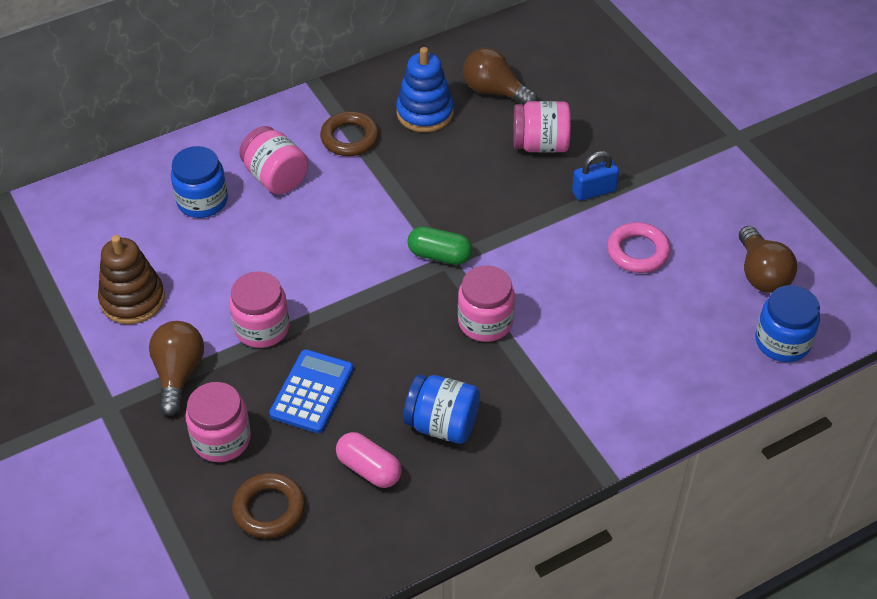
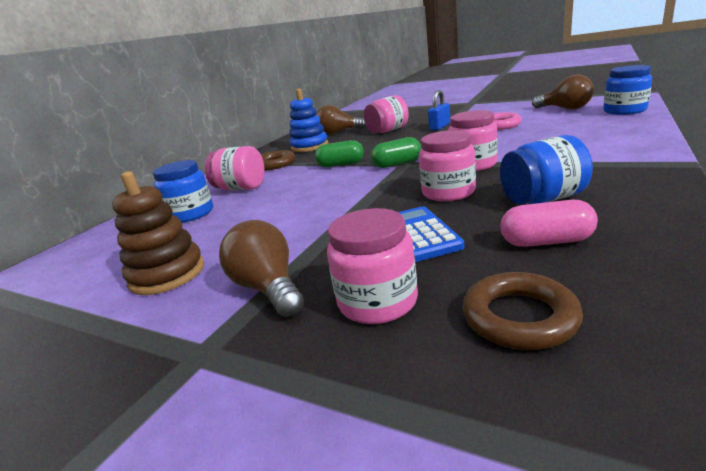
camera: 30 degrees left, 25 degrees down
(262, 328) = (317, 232): pink jar -> pink jar (448, 192)
(399, 204) = (341, 164): none -> green capsule

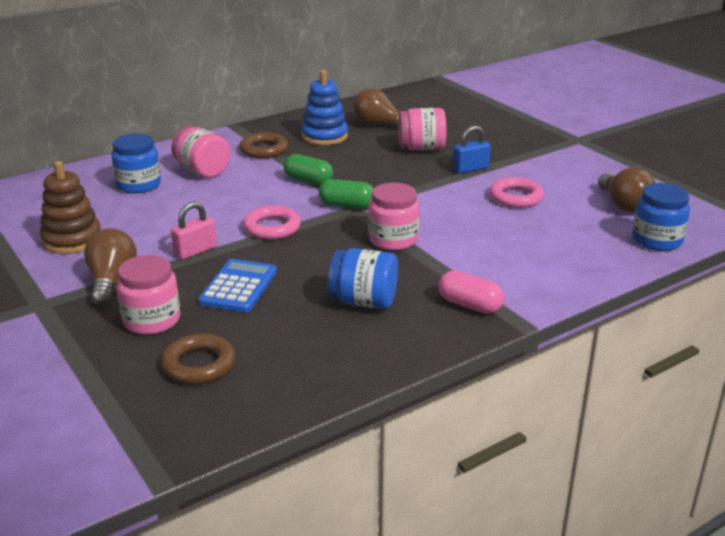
camera: 25 degrees right, 5 degrees up
(322, 230) = (195, 251): none -> pink padlock
(364, 193) = (272, 227): none -> pink ring
(448, 192) = (323, 260): pink jar -> none
(546, 242) = (297, 333): pink capsule -> pink capsule (470, 305)

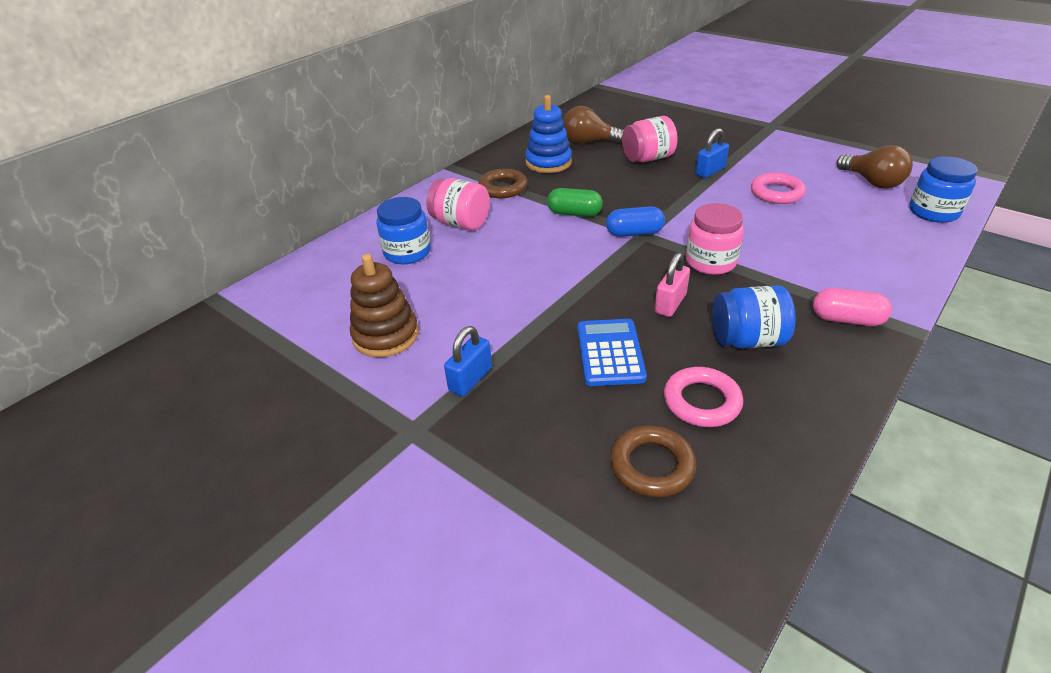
camera: 15 degrees left, 10 degrees up
(112, 281) = (470, 379): brown light bulb -> blue padlock
(151, 320) = (554, 419): pink jar -> none
(195, 251) = (530, 319): pink padlock -> pink padlock (670, 303)
(272, 227) = (584, 273): pink ring -> pink ring (701, 401)
(347, 205) = (634, 233): green capsule -> blue capsule

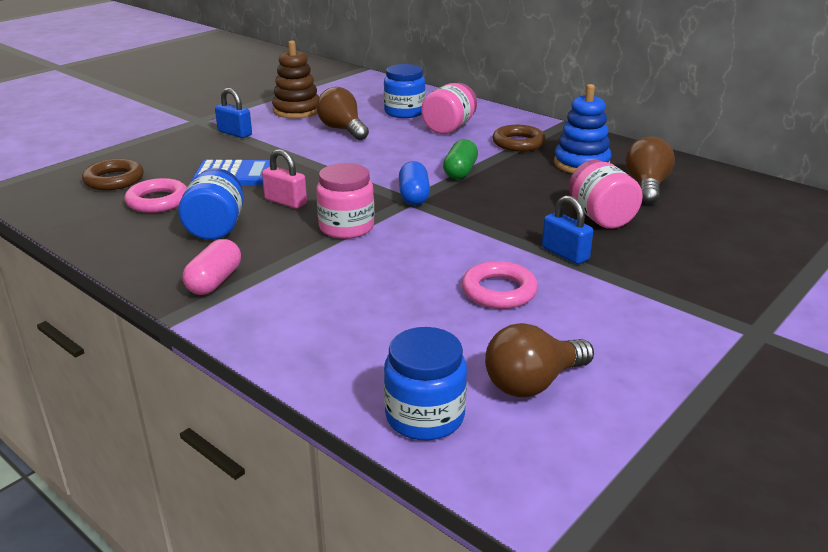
camera: 90 degrees right, 10 degrees down
(461, 290) = (342, 129): none -> brown light bulb

